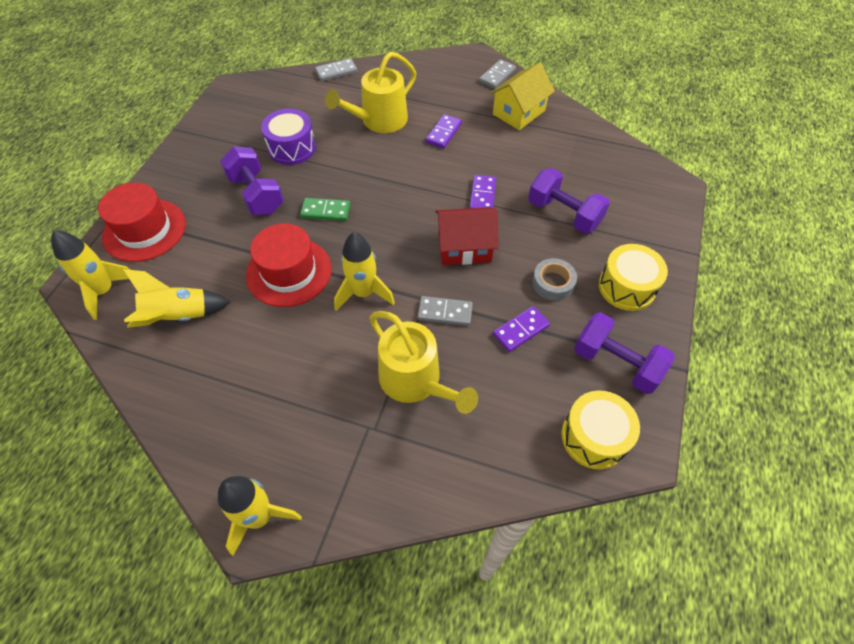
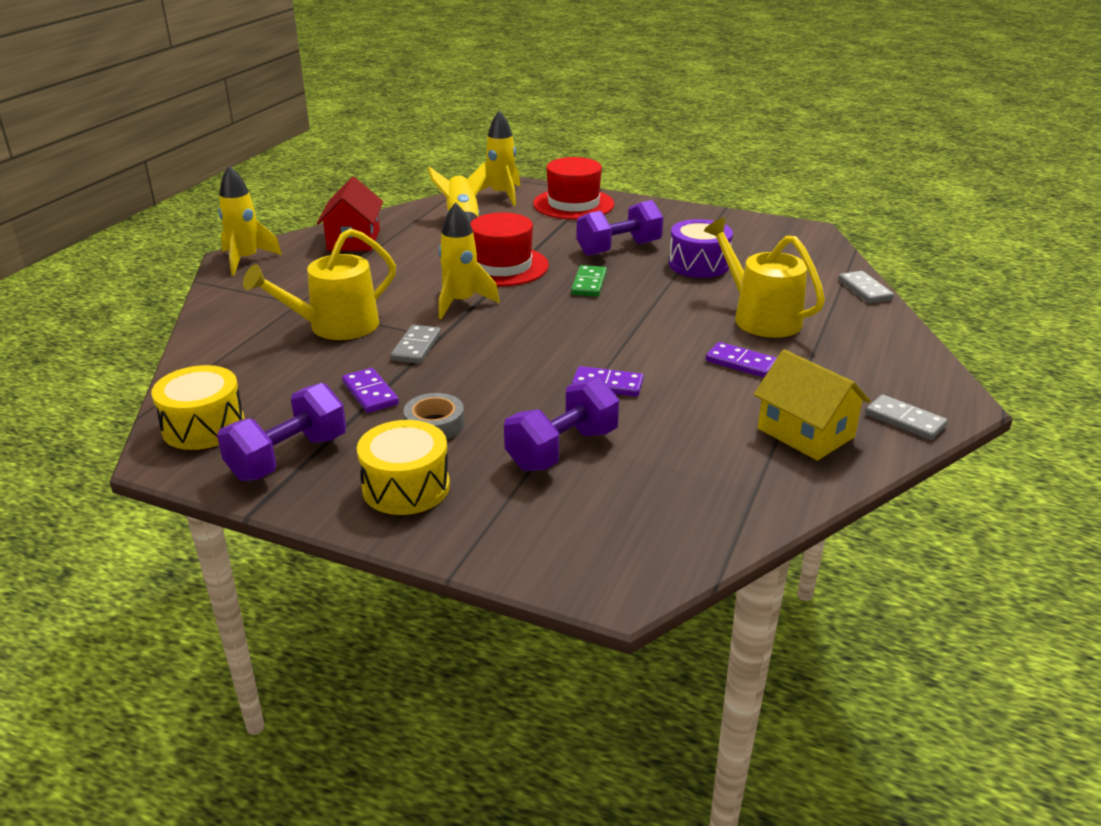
camera: 95 degrees right, 25 degrees down
(464, 247) = (513, 365): red house -> red house (354, 240)

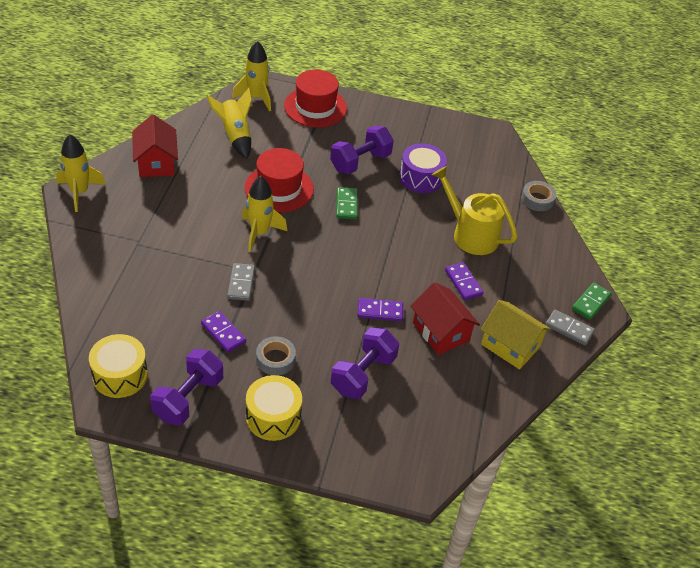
camera: 15 degrees left, 15 degrees up
(335, 326) = (176, 266): yellow watering can -> none
(696, 411) = (441, 332): none -> red house
(741, 363) = (463, 283): purple domino -> purple domino turned 45 degrees clockwise
(865, 290) = (537, 199): grey domino -> grey tape
(942, 394) = (590, 302): none -> green domino

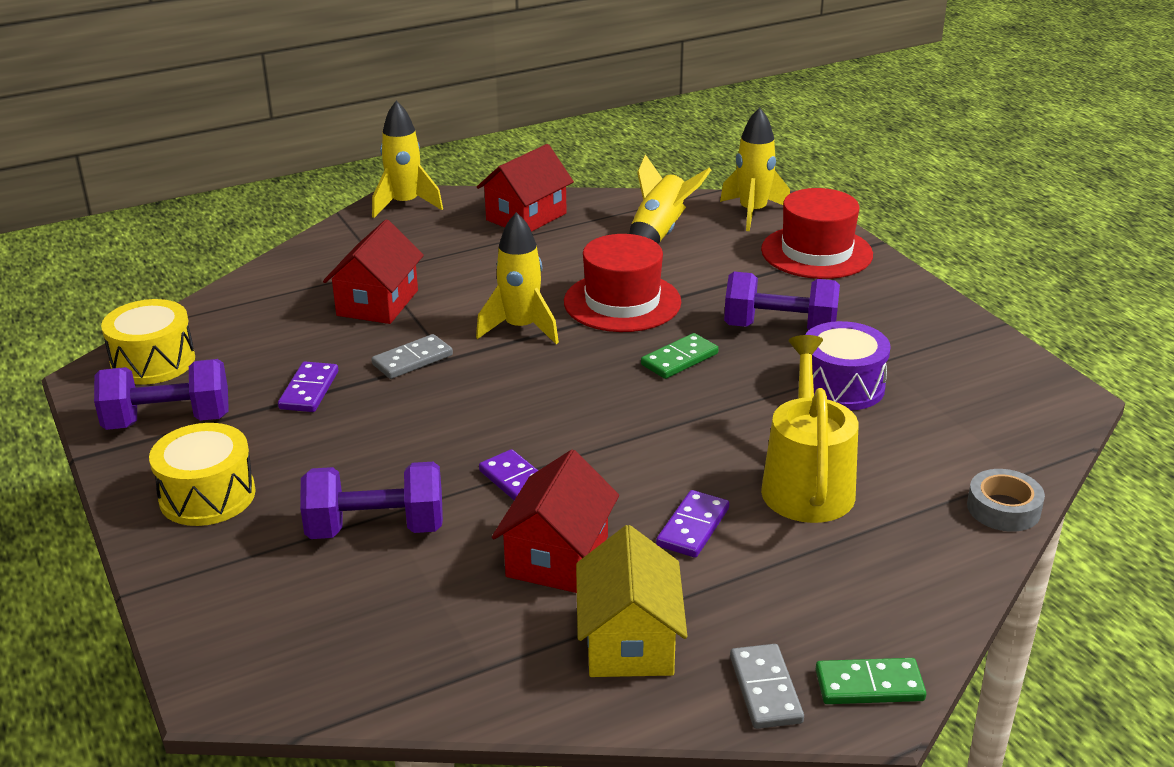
camera: 55 degrees right, 15 degrees down
(171, 263) = (377, 303): none -> red house
(275, 359) = (313, 447): grey tape -> none

